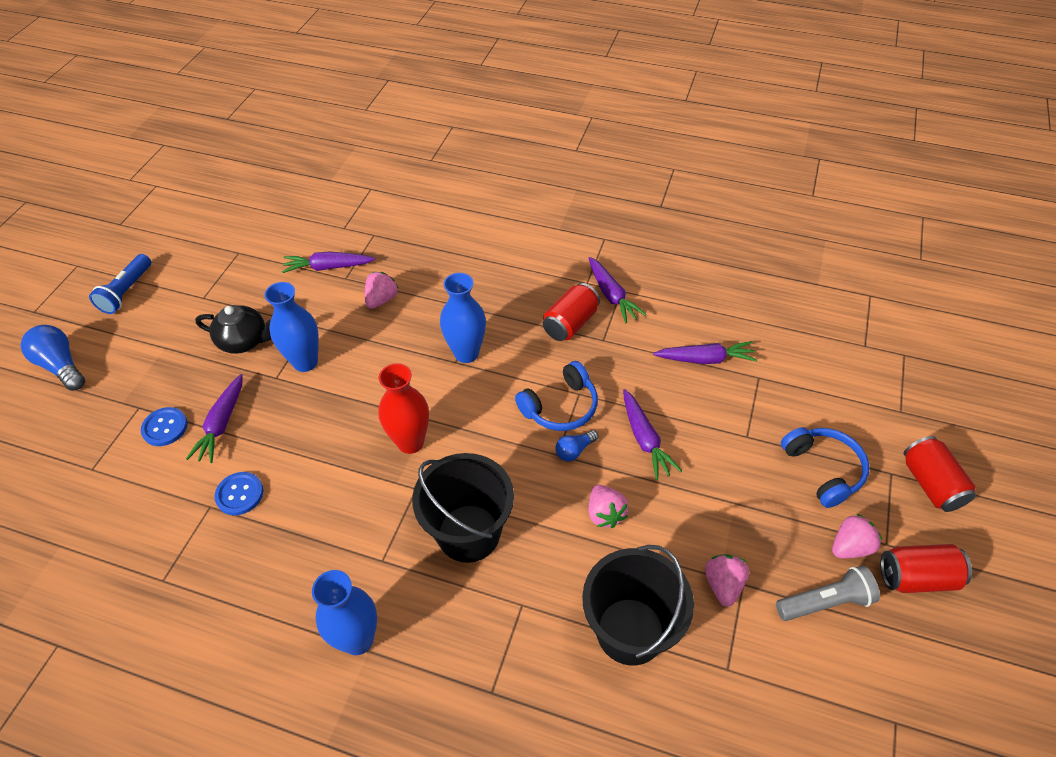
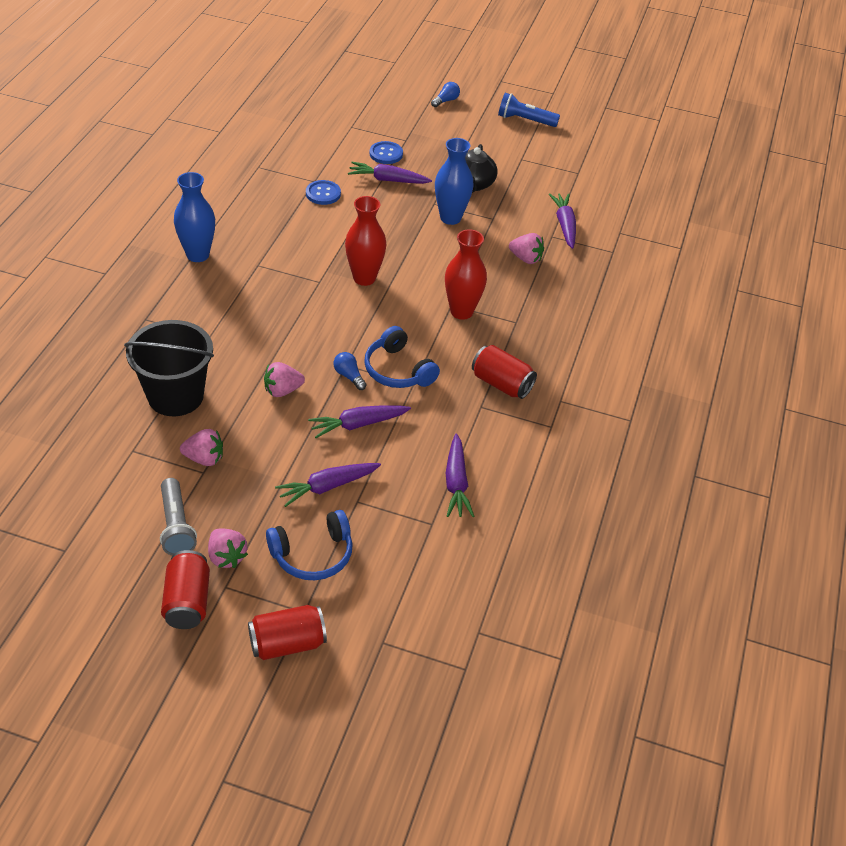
camera: 85 degrees right, 5 degrees down
(61, 366) = (446, 101): blue light bulb -> blue light bulb, size x0.57
(466, 353) = (461, 311): blue vase -> red vase
(468, 533) = (275, 310): black bucket -> none
(611, 295) = (543, 418): purple carrot -> purple carrot (327, 487)

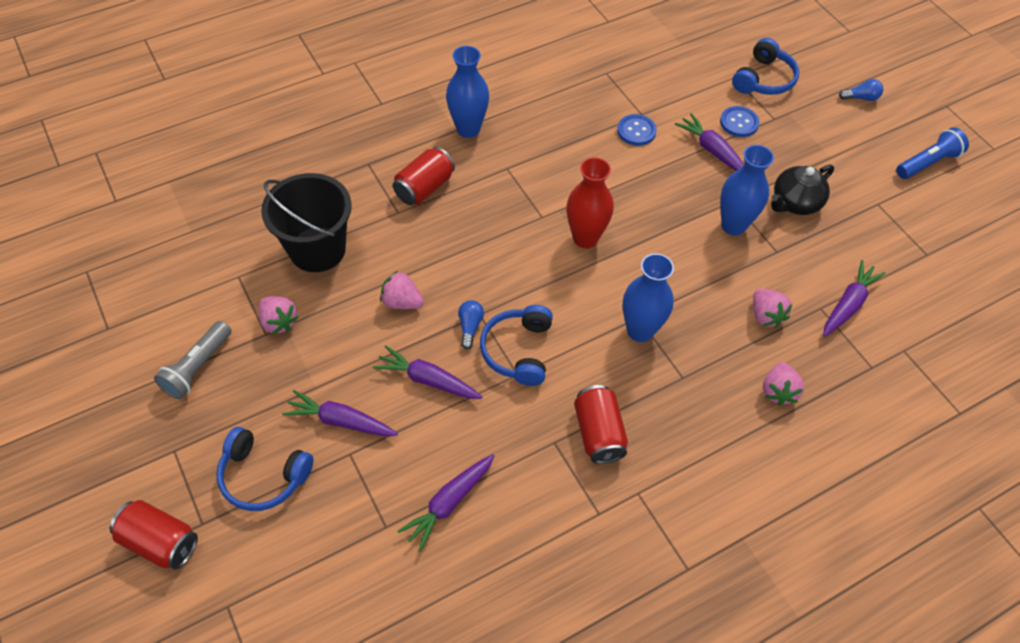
camera: 45 degrees right, 10 degrees up
(187, 601) = (135, 441): red can -> red can (424, 188)
(226, 557) = (202, 424): pink strawberry -> pink strawberry (778, 391)
(372, 119) = (763, 79): none -> blue headphones
(461, 311) = (640, 331): red vase -> blue vase
(525, 120) = (927, 163): blue flashlight -> blue flashlight turned 90 degrees clockwise

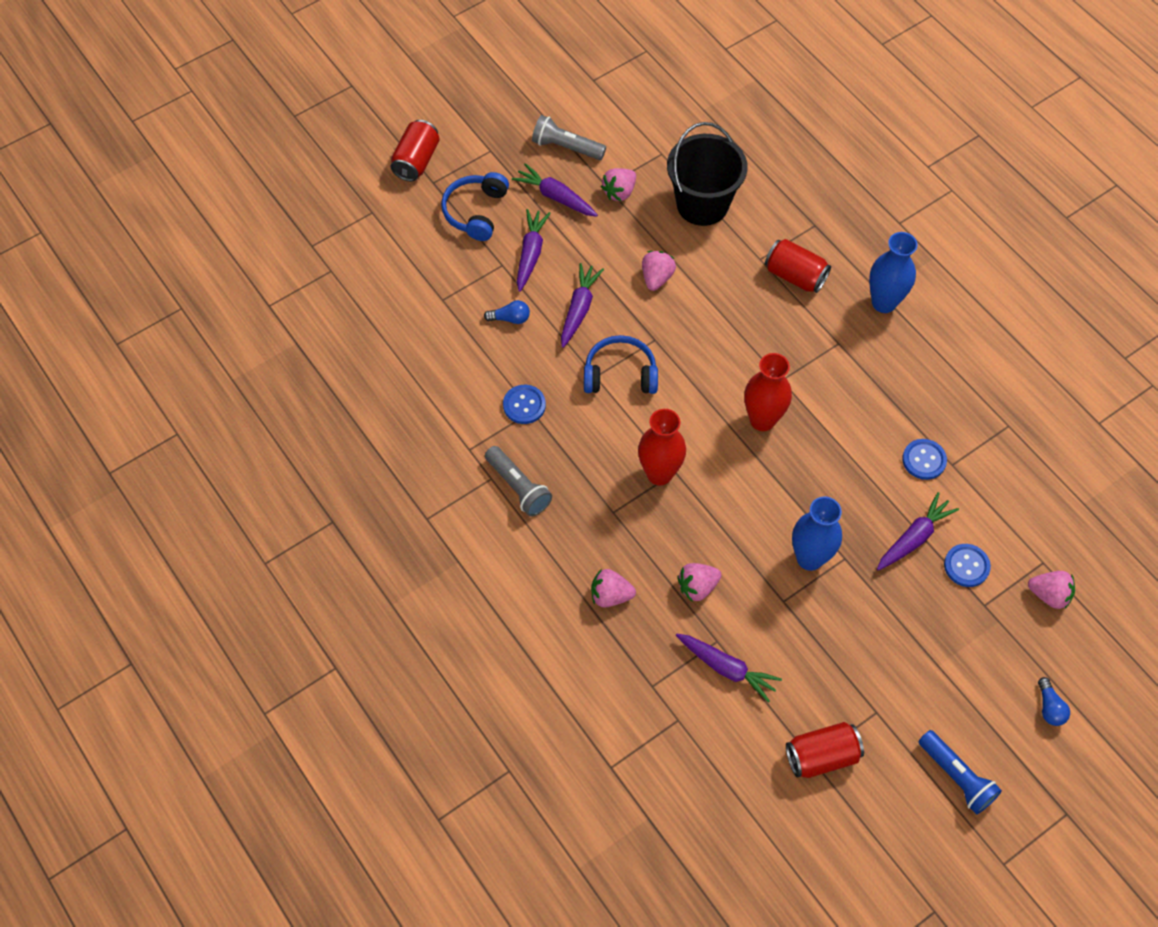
camera: 85 degrees right, 5 degrees up
(449, 503) = (467, 340): purple carrot -> purple carrot (555, 197)
(470, 327) = (639, 334): blue light bulb -> blue light bulb (510, 318)
(546, 449) = (524, 405): none -> blue button
(598, 433) = (545, 444): red can -> red can (821, 756)
(640, 331) = (659, 473): blue vase -> red vase
(650, 465) = (518, 487): none -> grey flashlight
(763, 79) = (1049, 595): blue headphones -> pink strawberry
(795, 203) = (856, 622): black teapot -> none

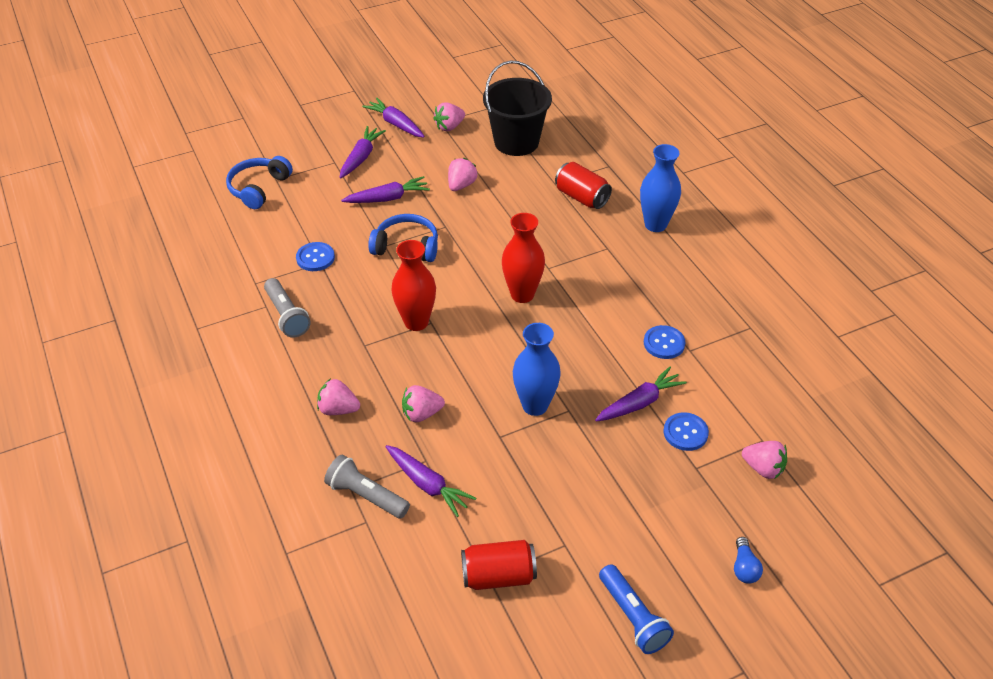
camera: 10 degrees right, 15 degrees down
(416, 161) = (292, 90): red can -> none
(476, 212) = (327, 126): blue headphones -> blue headphones (259, 188)
(510, 318) = (327, 197): blue light bulb -> none
(566, 147) = (416, 94): grey flashlight -> grey flashlight (366, 496)
(579, 309) = (387, 198): purple carrot -> purple carrot turned 45 degrees clockwise

